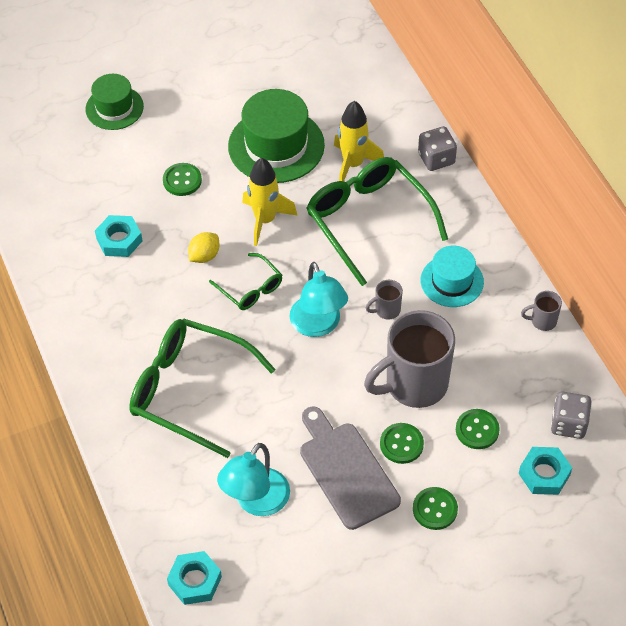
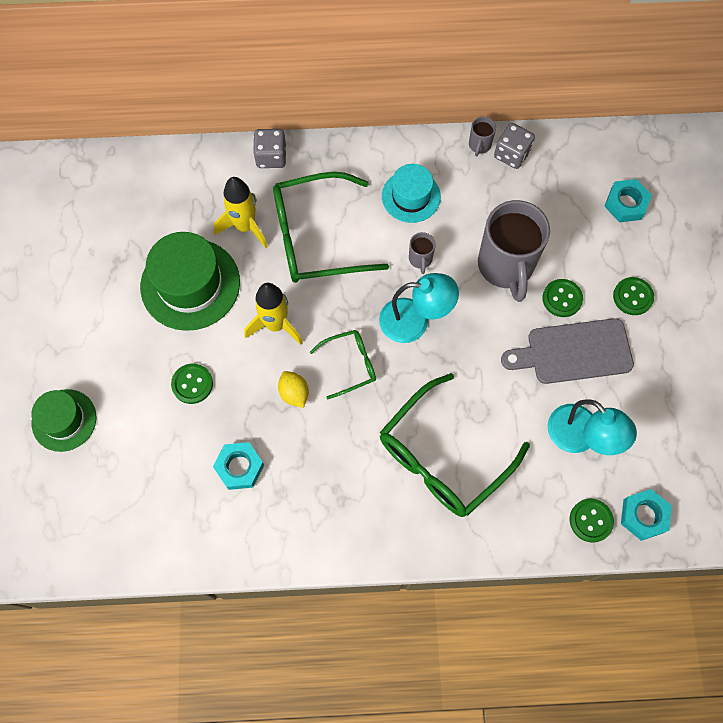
camera: 70 degrees left, 15 degrees up
(477, 430) = (568, 236): green button -> green button (591, 520)
(568, 424) = (585, 167): grey dice -> grey dice (511, 154)

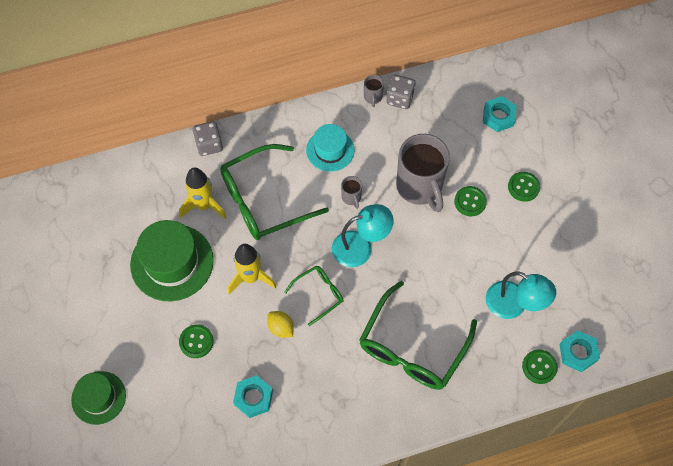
camera: 15 degrees left, 5 degrees down
(573, 352) = (490, 241): grey cutting board -> none

